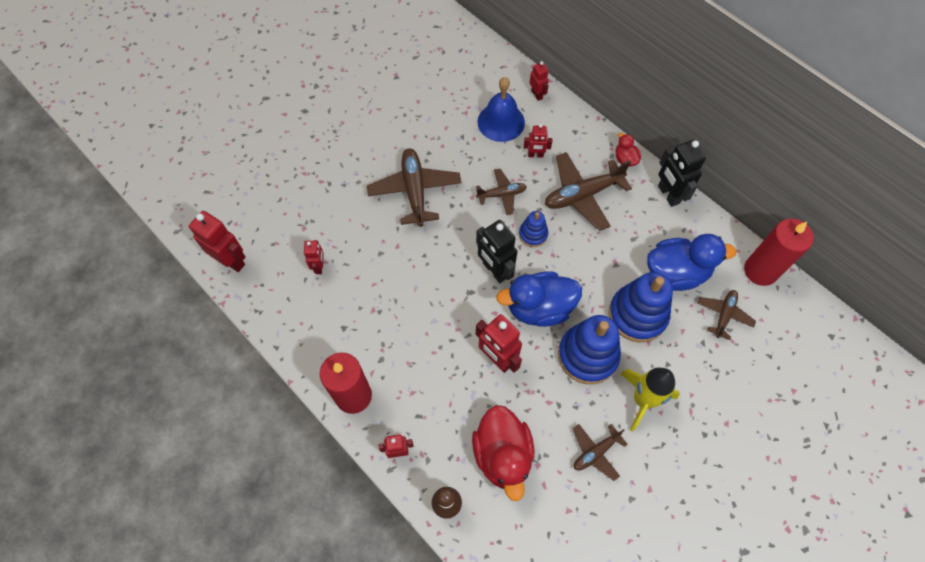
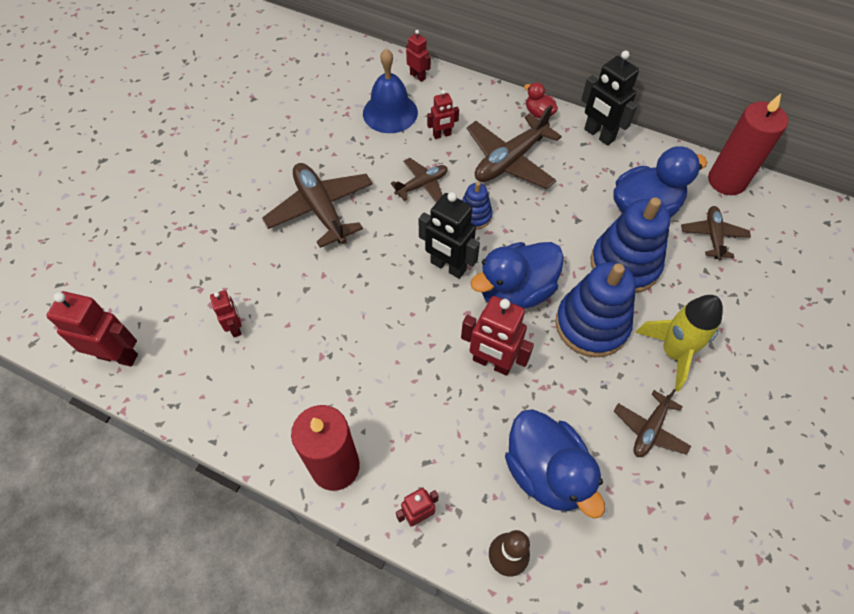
camera: 20 degrees left, 5 degrees down
(503, 455) = (546, 472): red duck -> blue duck

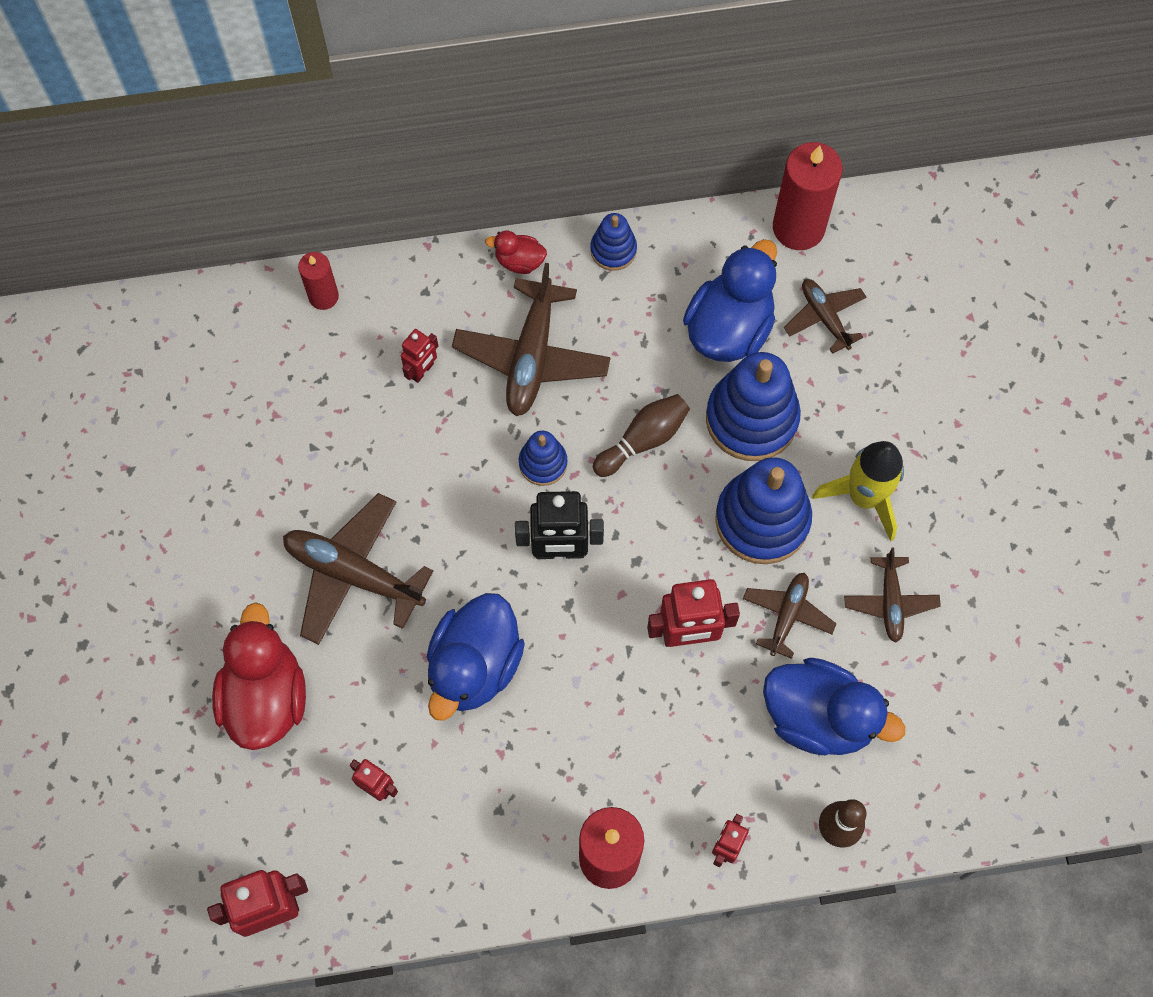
camera: 35 degrees left, 10 degrees up
(220, 241) = (265, 697): none -> red duck
(390, 112) = (331, 378): blue bell -> none
(418, 76) = (323, 296): red robot -> red candle
(422, 185) = (450, 460): brown plane -> brown plane (787, 615)
(515, 291) = (655, 532): blue duck -> blue duck (474, 666)
(545, 237) = (643, 440): none -> brown bowling pin
(599, 135) = (613, 250): black robot -> blue stacking toy

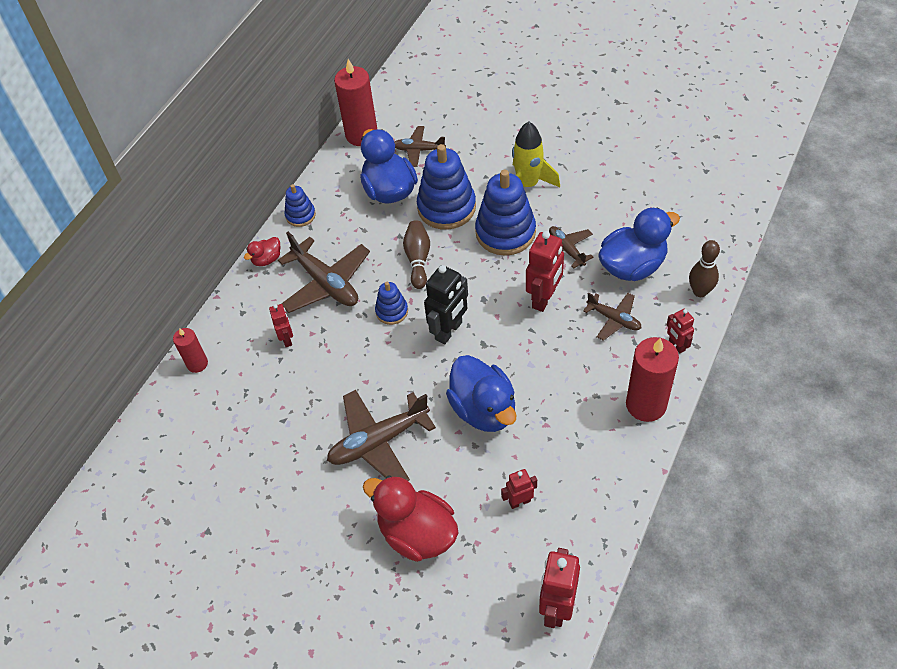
camera: 50 degrees left, 15 degrees down
(890, 602) = (592, 204): brown plane -> brown plane (614, 319)

